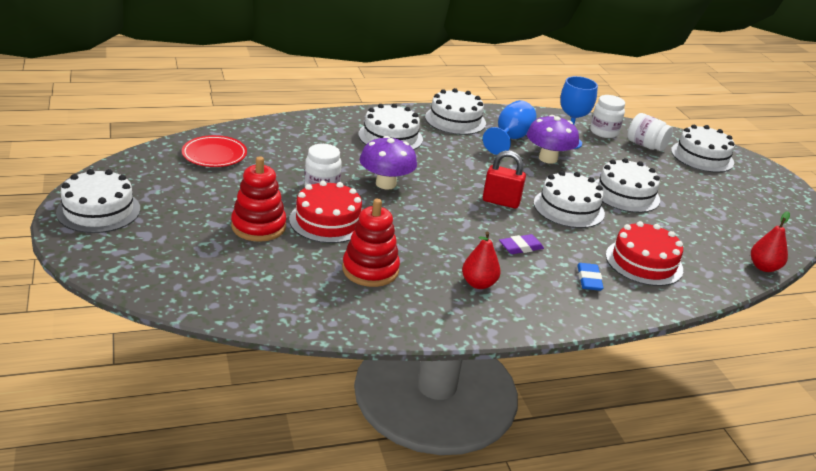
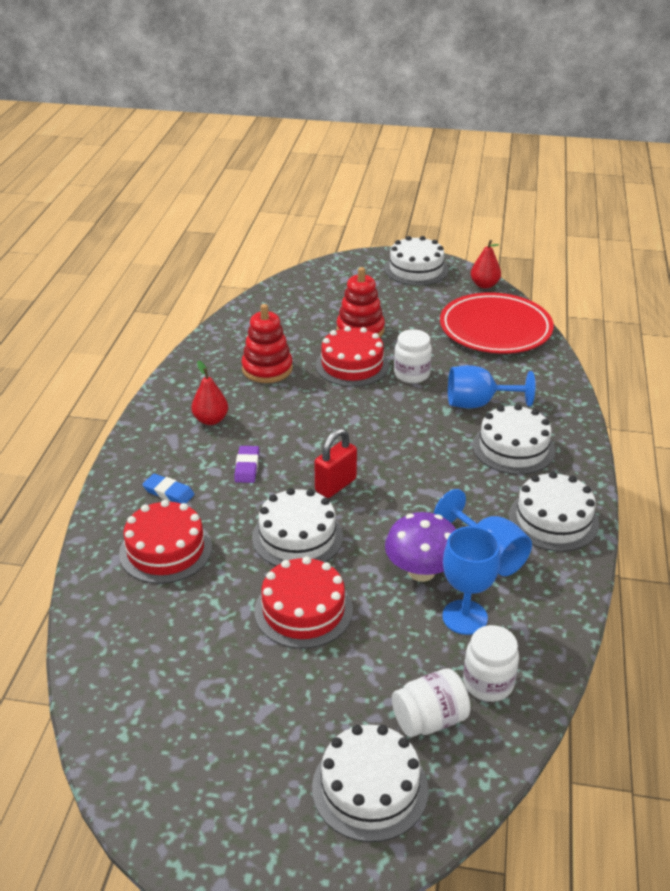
camera: 120 degrees right, 5 degrees up
(214, 155) = (495, 329): red plate -> red plate, size x1.77
(344, 154) = (478, 404): none -> blue goblet
(386, 184) = (405, 415): purple mushroom -> none
(625, 194) = (303, 610): white cake -> red cake
(764, 267) = (83, 662): red pear -> red pear (484, 285)

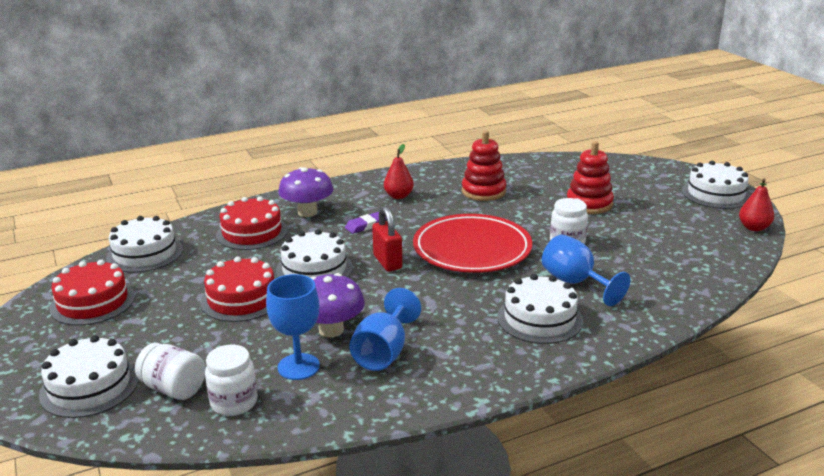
camera: 55 degrees right, 10 degrees down
(168, 492) = (307, 212): blue eraser -> purple mushroom
(335, 485) = (387, 262): red padlock -> red padlock turned 60 degrees clockwise
(352, 365) = (539, 217): red cake -> red cake (93, 302)
(495, 329) = (696, 254): red plate -> red plate (472, 249)
(553, 520) = (468, 370): white cake -> white cake (145, 253)

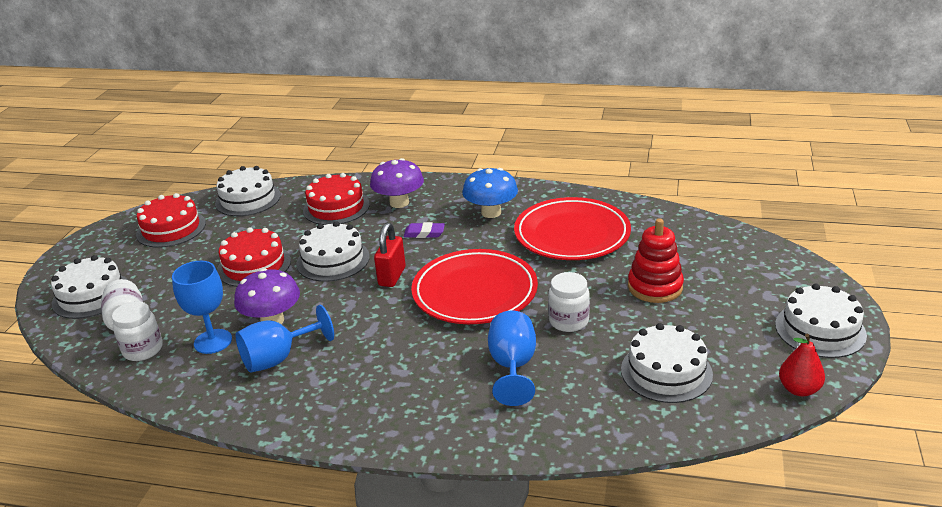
camera: 40 degrees right, 5 degrees up
(398, 196) = (491, 212): red pear -> blue mushroom
(483, 191) = (572, 234): red stacking toy -> red plate
(539, 319) = (430, 387): white cake -> white cake (666, 371)

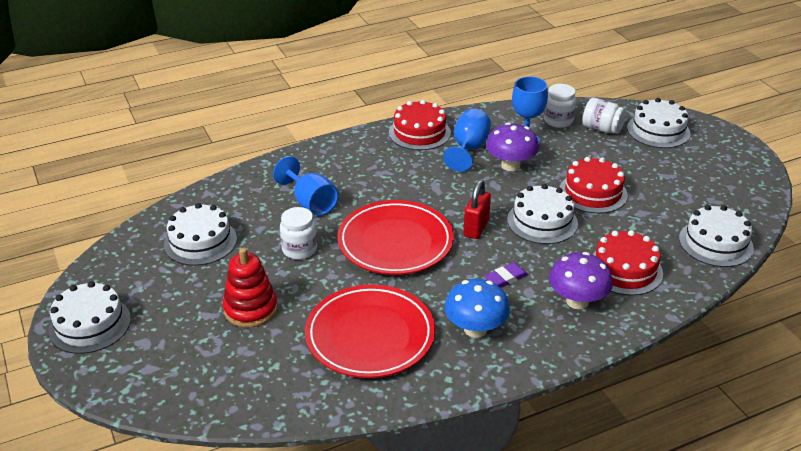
camera: 140 degrees right, 5 degrees up
(171, 229) = (715, 191): red cake -> red cake (419, 132)
(392, 276) = (476, 228): red padlock -> red padlock turned 45 degrees clockwise
(799, 389) = (97, 266): red pear -> none

